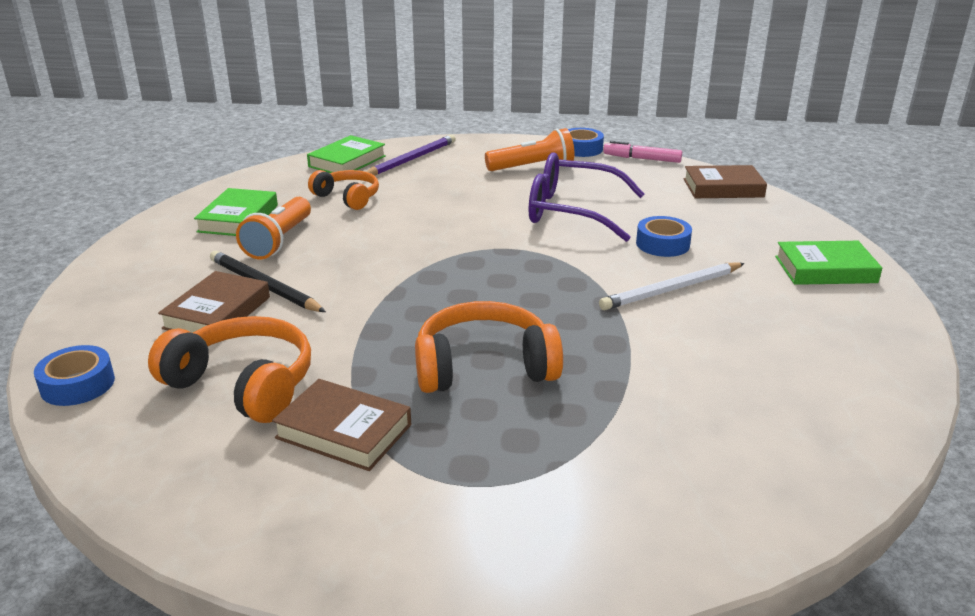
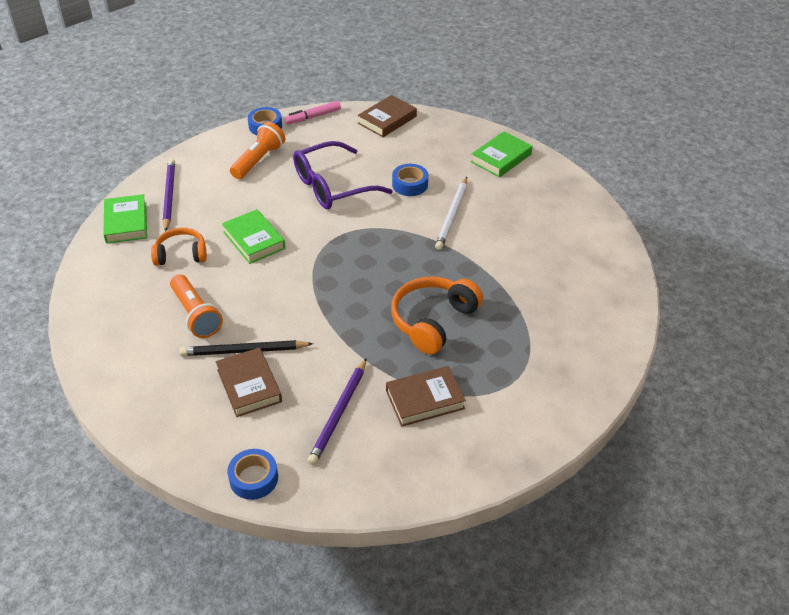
camera: 45 degrees left, 15 degrees up
(238, 218) = (137, 315): green book -> green book (254, 240)
(243, 384) = (339, 413): orange headphones -> purple pencil

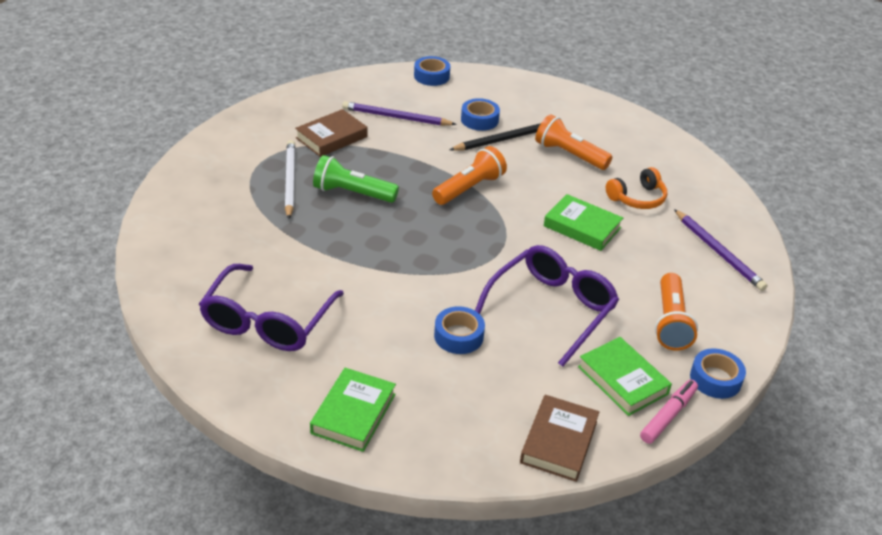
camera: 155 degrees right, 5 degrees down
(126, 222) = (724, 215): green book -> green book (622, 380)
(249, 385) = (479, 120): brown book -> blue tape
(321, 300) = (469, 188): none -> orange flashlight
(339, 413) = (396, 117): purple pencil -> purple pencil turned 75 degrees counterclockwise
(433, 321) = (352, 193): orange headphones -> green flashlight
(452, 215) = (383, 306): white pencil -> white pencil (289, 181)
(542, 224) = (267, 321): none -> purple glasses

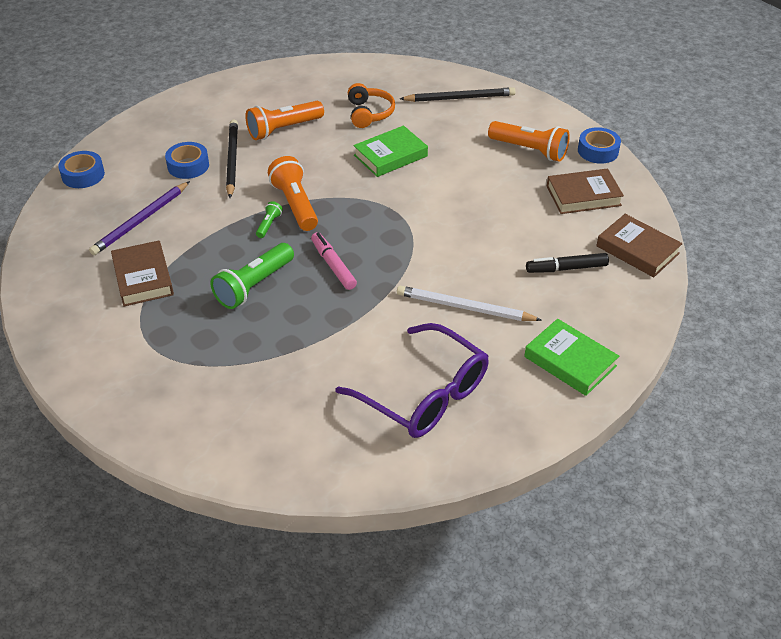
camera: 65 degrees left, 5 degrees up
(289, 181) = (202, 329): white pencil -> white pencil (464, 307)
(433, 181) = (269, 225): none -> green flashlight
(458, 336) = (498, 270): blue tape -> none
(491, 387) = (566, 268): none -> black marker
(552, 309) = (487, 206): purple glasses -> none
(622, 380) = (583, 196): green book -> brown book
(668, 416) = (627, 186): pink marker -> pink marker (333, 265)
(718, 252) = (460, 98): purple pencil -> black pencil

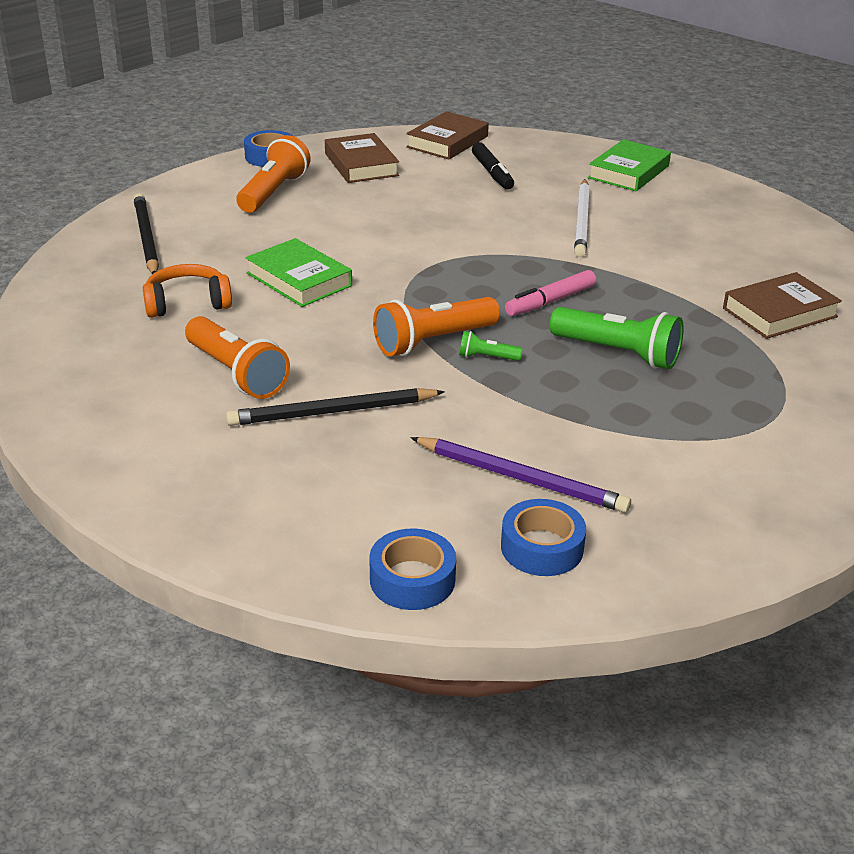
camera: 100 degrees left, 10 degrees down
(143, 278) = (651, 449): brown book -> brown book (779, 312)
(188, 166) = (357, 455): blue tape -> blue tape (542, 547)
(424, 394) = (722, 236): purple glasses -> none

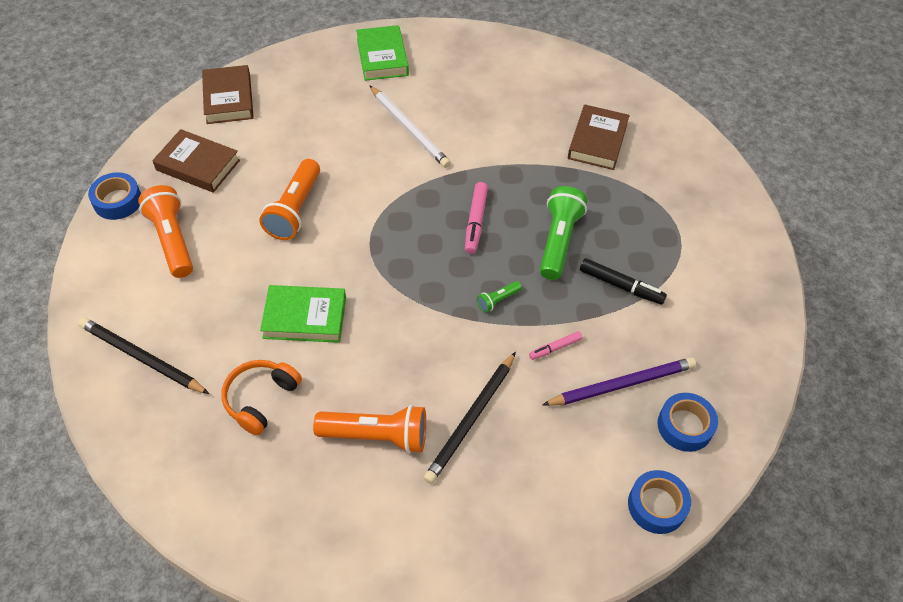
camera: 45 degrees left, 20 degrees up
(433, 341) = (453, 311): orange flashlight -> orange flashlight (294, 210)
(492, 173) = (299, 115): black marker -> black marker (621, 286)
(492, 416) = (555, 348): none -> pink marker
(618, 353) = (558, 241): green flashlight -> green flashlight turned 60 degrees counterclockwise

